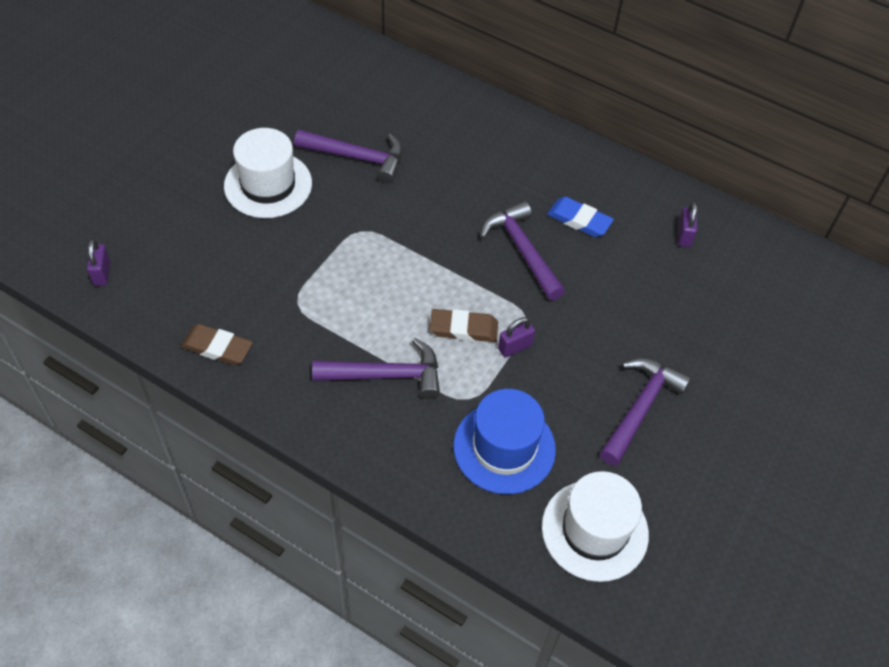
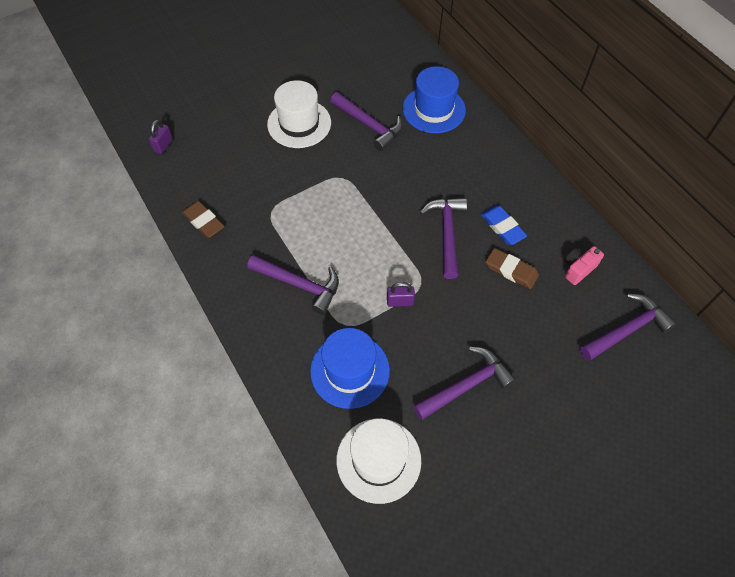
camera: 30 degrees right, 5 degrees up
(423, 113) = (434, 109): none -> blue hat
(463, 328) = (371, 273): brown eraser -> brown eraser (511, 270)
(684, 235) = (578, 269): purple padlock -> pink camera
(767, 280) = (626, 330): none -> purple hammer

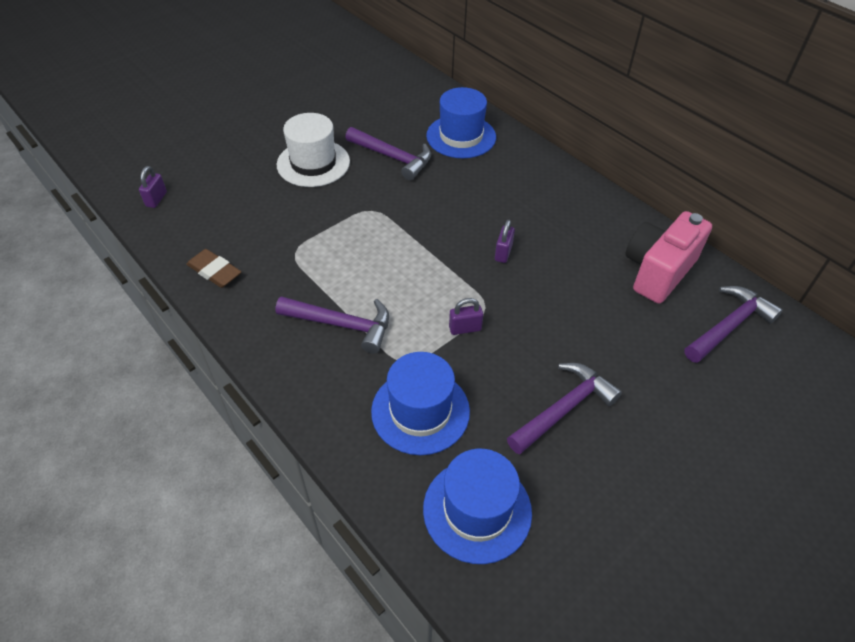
camera: 10 degrees left, 10 degrees down
(378, 460) = (477, 510): white hat -> blue hat
(447, 234) = (503, 253): purple hammer -> purple padlock
(502, 227) = (563, 239): blue eraser -> none
(511, 270) = (584, 281): brown eraser -> none
(578, 269) = (657, 271): pink camera -> pink camera, size x1.97

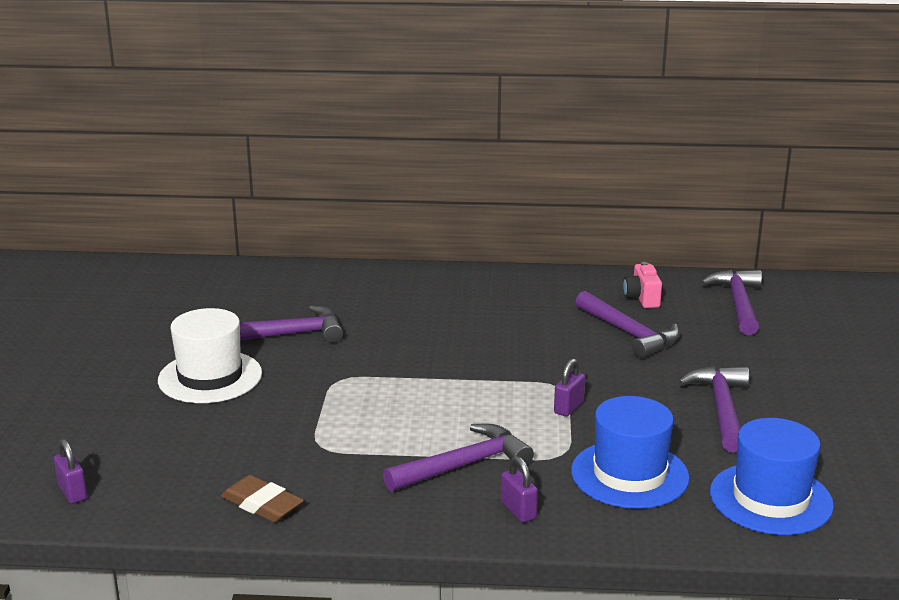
camera: 45 degrees left, 25 degrees down
(214, 271) = (262, 504): brown eraser -> brown eraser turned 45 degrees clockwise
(461, 136) = (327, 291): blue hat -> none
(503, 253) = (510, 347): purple padlock -> purple padlock (518, 511)
(599, 296) = (629, 333): none -> purple hammer
(657, 271) = (642, 298): pink camera -> pink camera, size x0.51

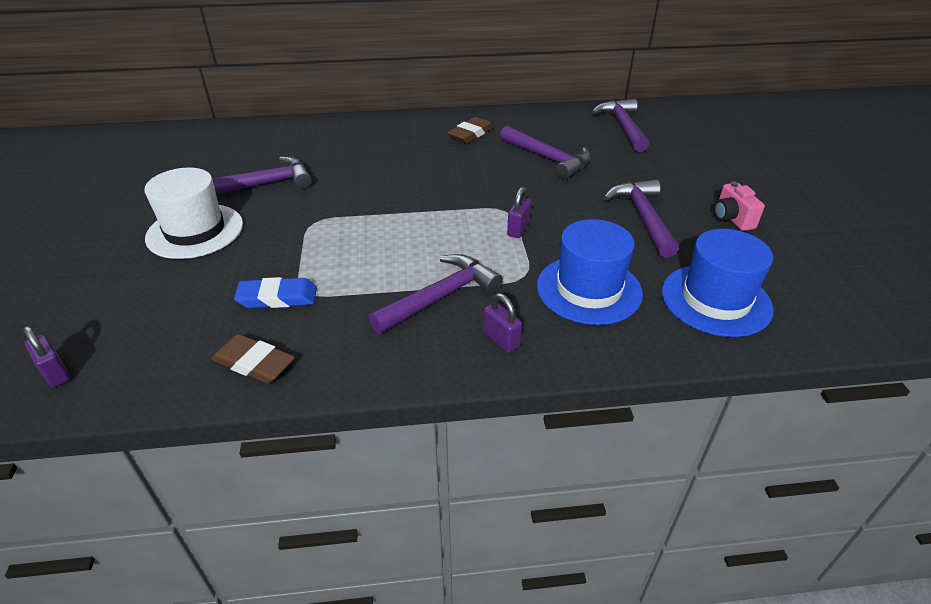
camera: 10 degrees left, 15 degrees up
(291, 449) = (277, 297): none -> blue eraser
(542, 297) = (471, 134): none -> brown eraser
(642, 298) = (549, 128): pink camera -> pink camera (731, 219)

